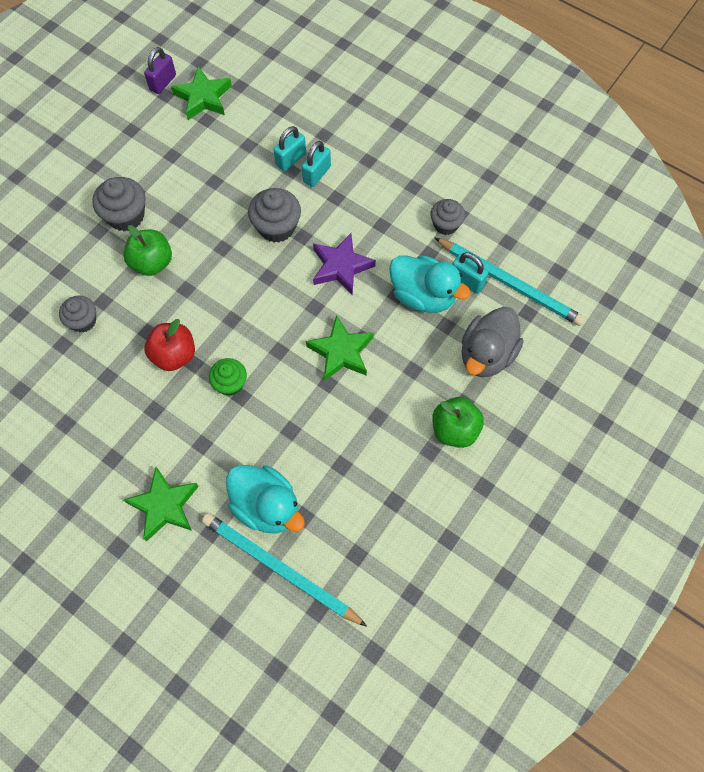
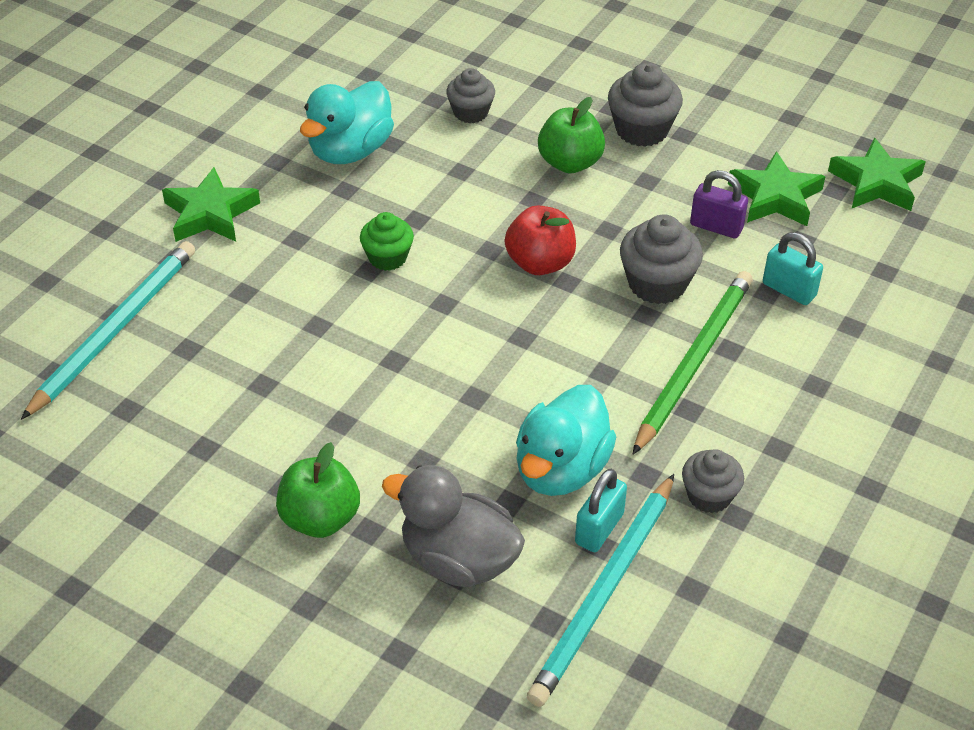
camera: 85 degrees right, 20 degrees down
(163, 82) = (889, 138): purple padlock -> purple padlock (716, 226)
(174, 355) = (427, 199): red apple -> red apple (540, 263)
(266, 506) = (204, 310): turquoise duck -> turquoise duck (350, 150)
(316, 174) = (769, 322): turquoise padlock -> none
(341, 266) = (599, 363): purple star -> none
(341, 352) = (447, 372): green star -> green star (775, 197)
(344, 217) = (694, 362): none -> green pencil

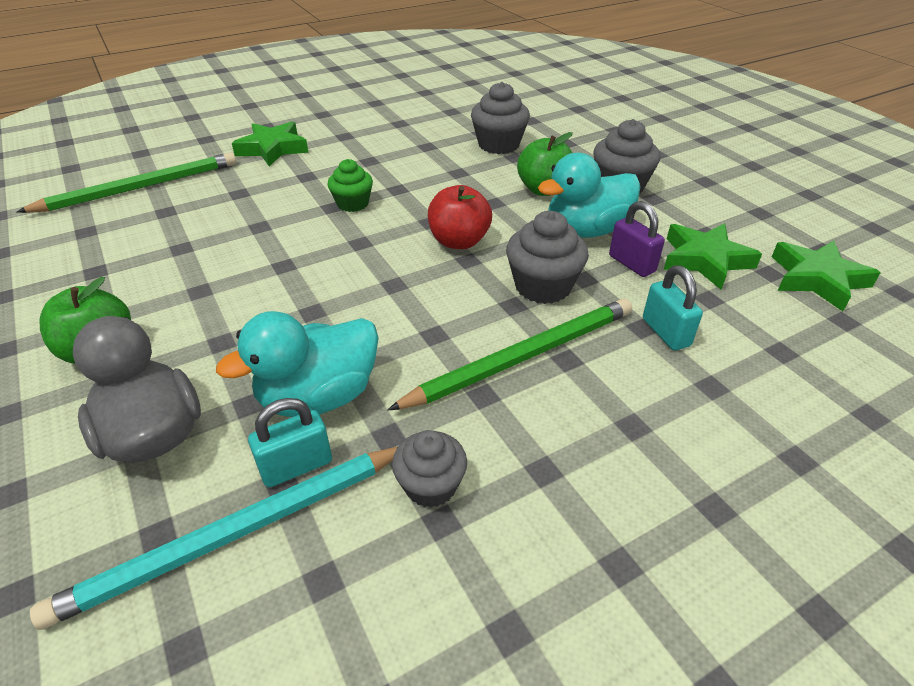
camera: 30 degrees right, 5 degrees down
(115, 330) = (140, 187): turquoise pencil -> green pencil
(350, 150) = (396, 143): turquoise duck -> turquoise duck (586, 230)
(470, 112) = (498, 145): grey cupcake -> grey cupcake, size x1.50

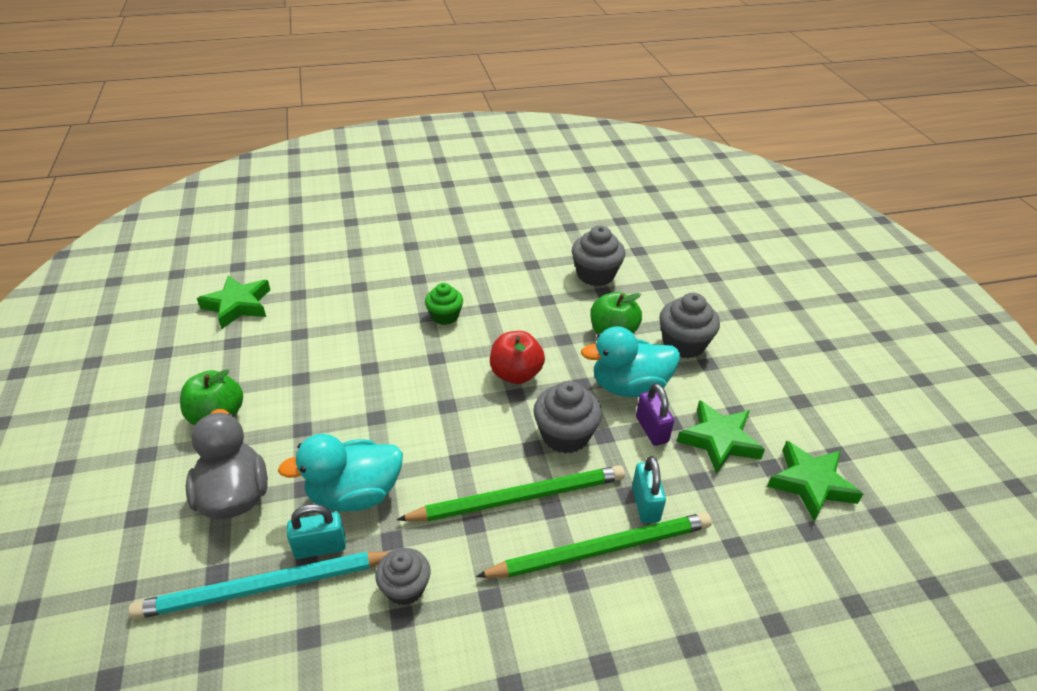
camera: 15 degrees right, 0 degrees up
(140, 187) = (286, 265): green pencil -> green pencil (601, 549)
(272, 149) = (401, 243): green star -> green star (238, 305)

